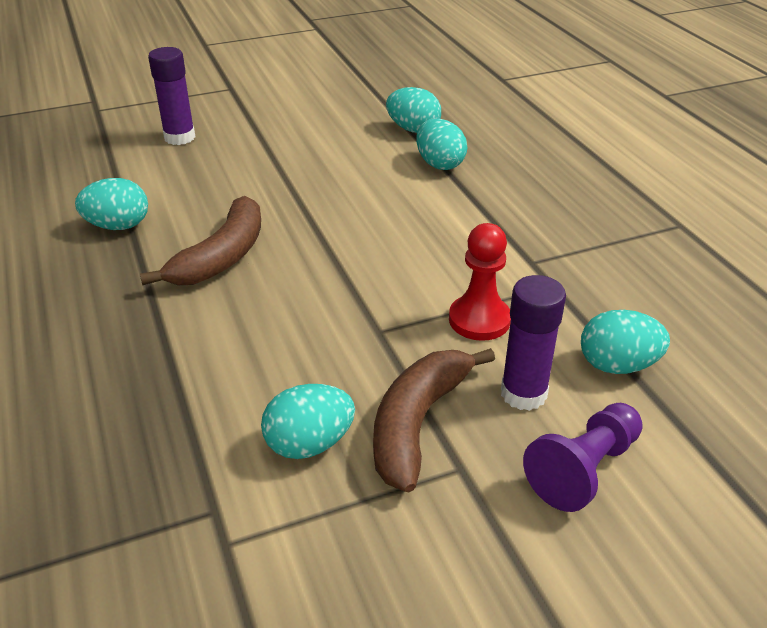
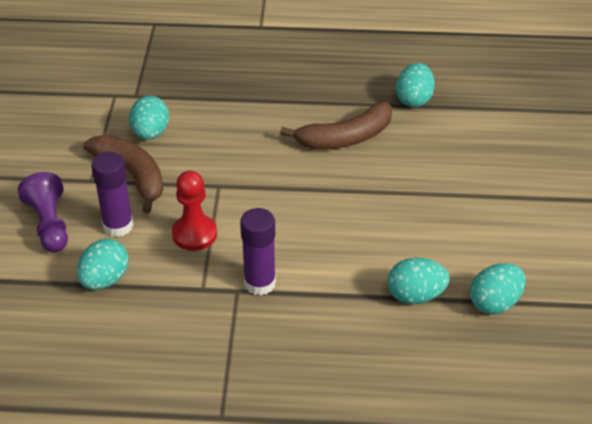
camera: 115 degrees right, 5 degrees up
(179, 137) = (544, 150): purple glue stick -> purple glue stick (259, 283)
(222, 257) = (345, 138): brown banana -> brown banana turned 75 degrees counterclockwise

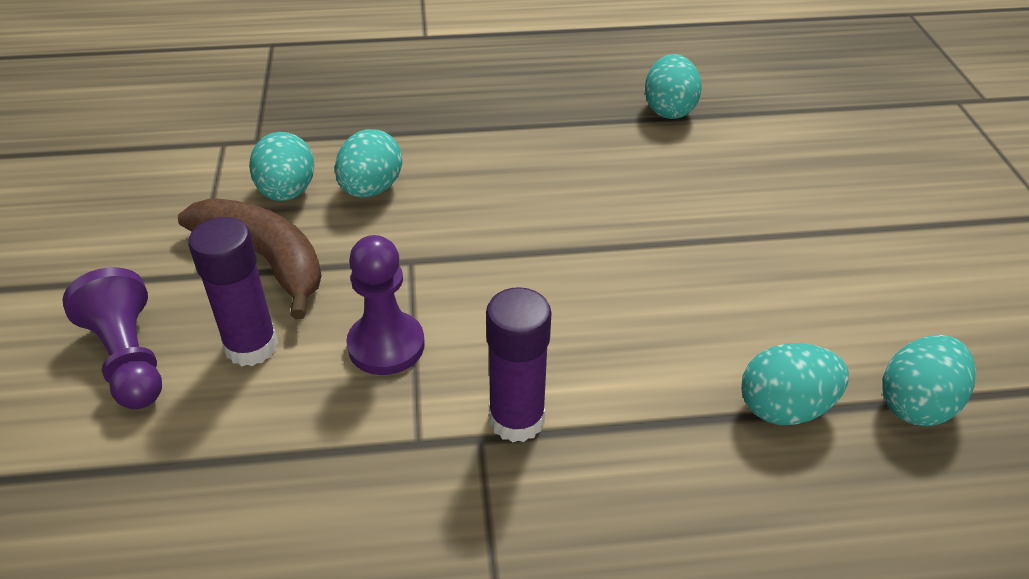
camera: 10 degrees left, 0 degrees up
(105, 280) = (238, 449): turquoise egg -> turquoise egg (371, 189)
(194, 234) = (386, 345): red pawn -> purple pawn
(345, 138) = (589, 170): brown banana -> none

